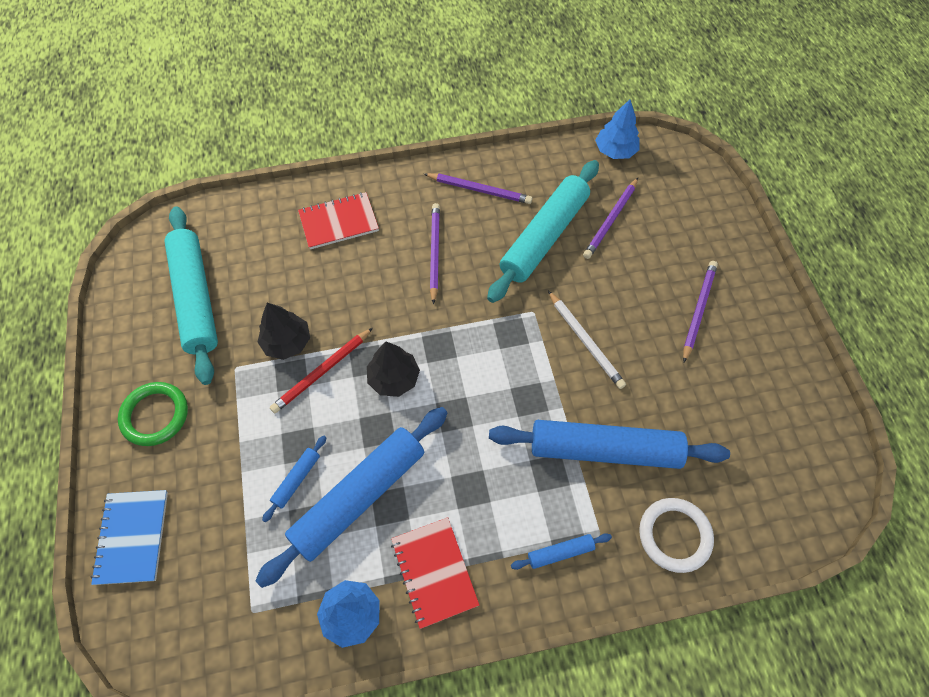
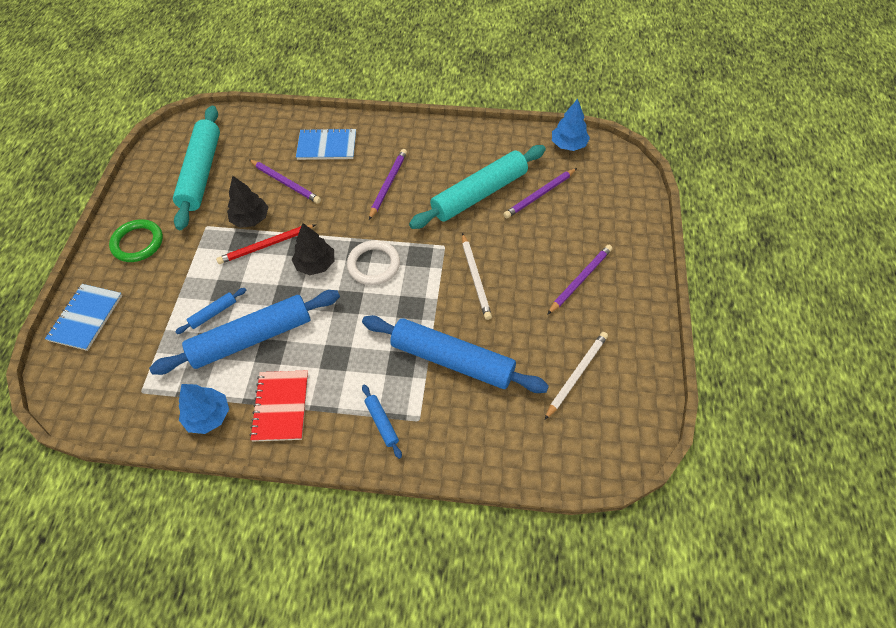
camera: 20 degrees right, 5 degrees down
(339, 222) = (327, 146): red notebook -> blue notebook
(479, 190) = (444, 148): purple pencil -> purple pencil (285, 183)
(560, 552) = (382, 423): blue rolling pin -> blue rolling pin turned 60 degrees clockwise
(674, 535) = (478, 439): white ring -> white ring (374, 265)
(743, 424) = (576, 374): none -> white pencil

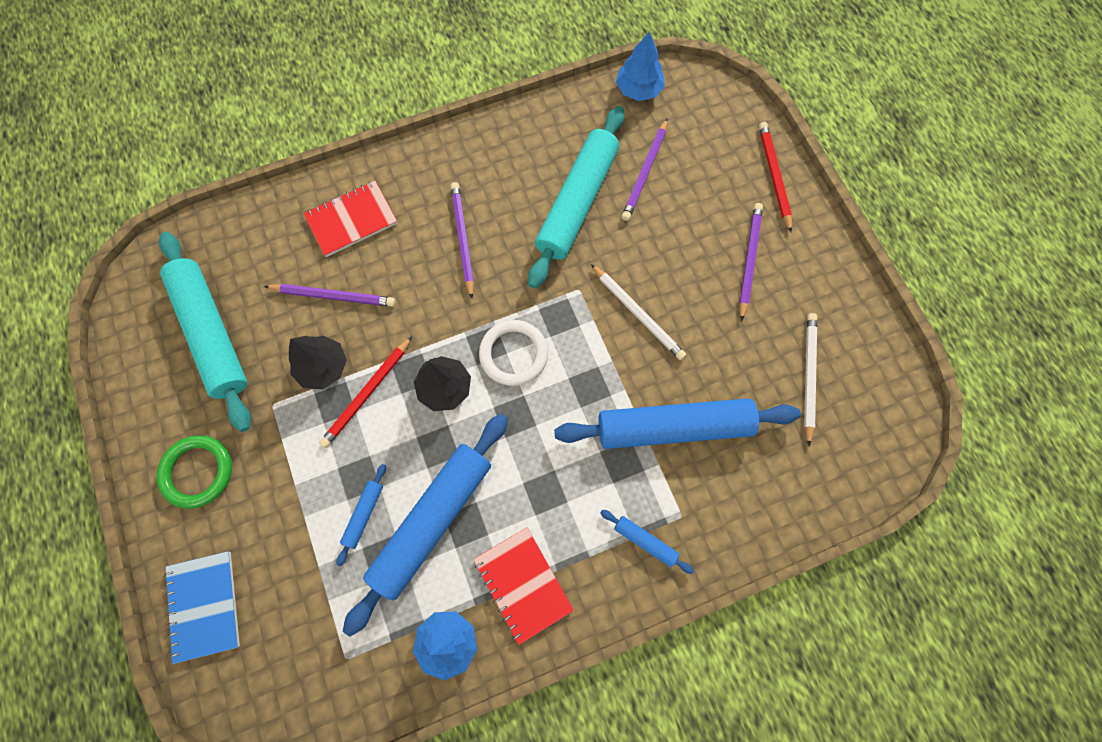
camera: 30 degrees left, 15 degrees up
(327, 146) = (352, 220): blue notebook -> red notebook
(635, 235) = (773, 176): none -> red pencil

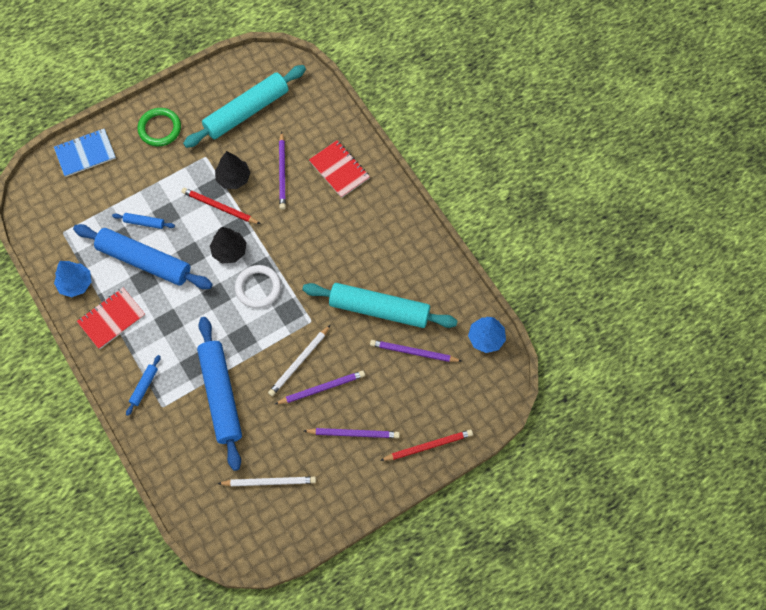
camera: 80 degrees right, 5 degrees down
(462, 239) = (337, 240): purple pencil -> purple pencil (321, 388)

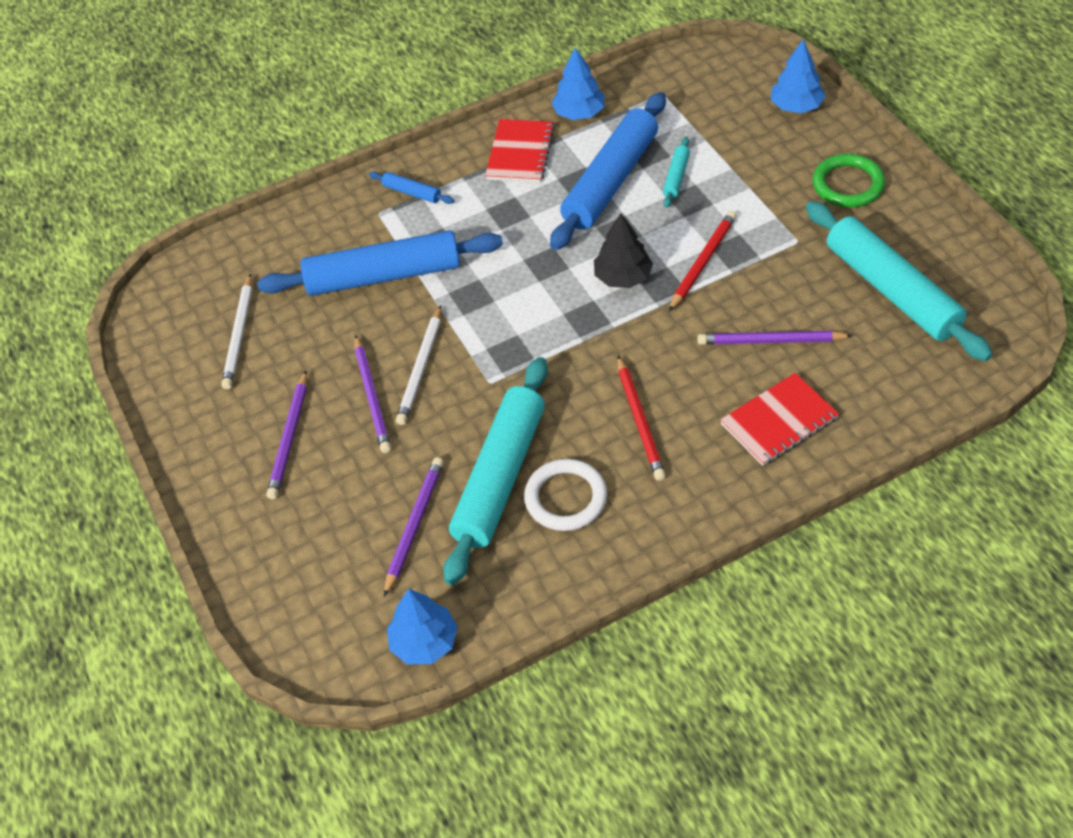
camera: 100 degrees right, 15 degrees down
(85, 154) = (796, 106): blue notebook -> blue tree
(112, 319) = (520, 153): red notebook -> red notebook turned 45 degrees clockwise
(144, 222) = (676, 177): blue rolling pin -> turquoise rolling pin
(233, 178) = (757, 277): black tree -> none
(258, 288) = (555, 314): white ring -> white ring (566, 498)
(299, 362) = (421, 368): white pencil -> white pencil turned 120 degrees counterclockwise
(428, 446) = (246, 541): red pencil -> red pencil (640, 420)

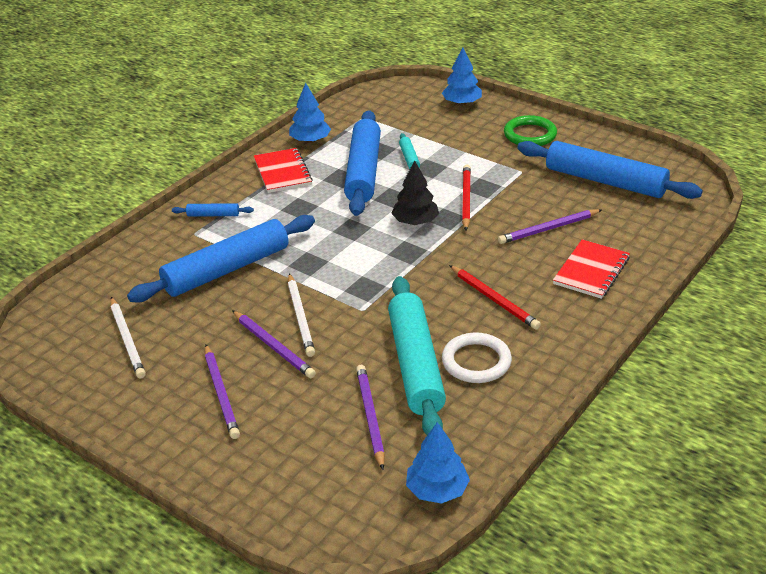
camera: 30 degrees left, 15 degrees down
(892, 290) = (605, 181): turquoise rolling pin -> blue rolling pin

